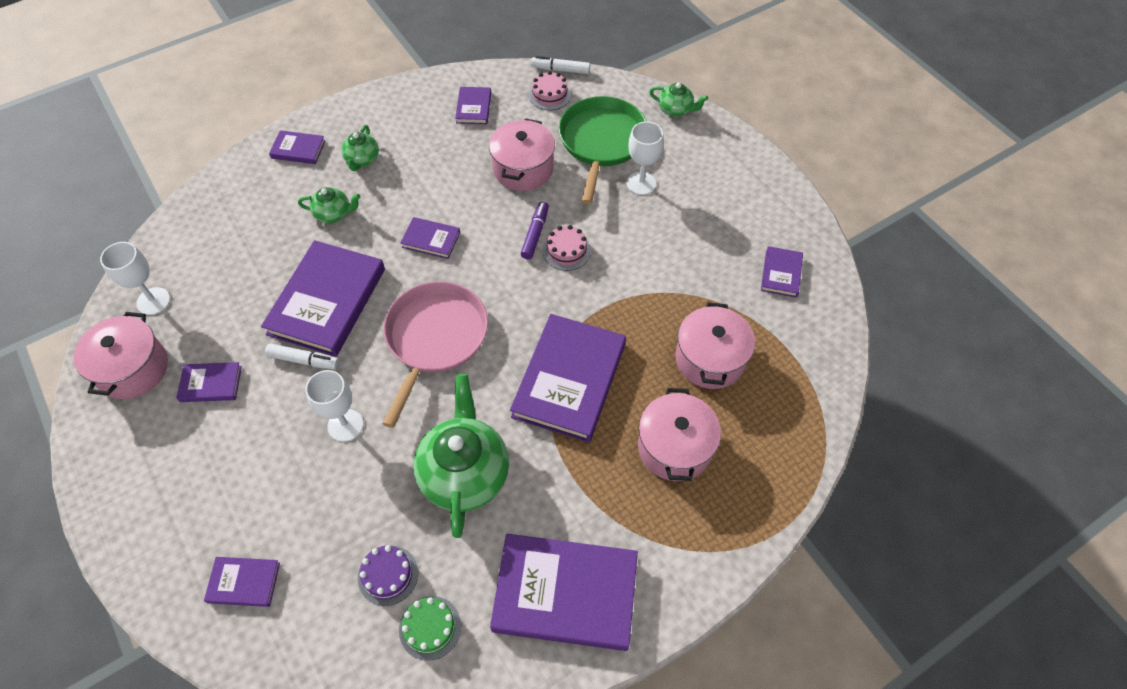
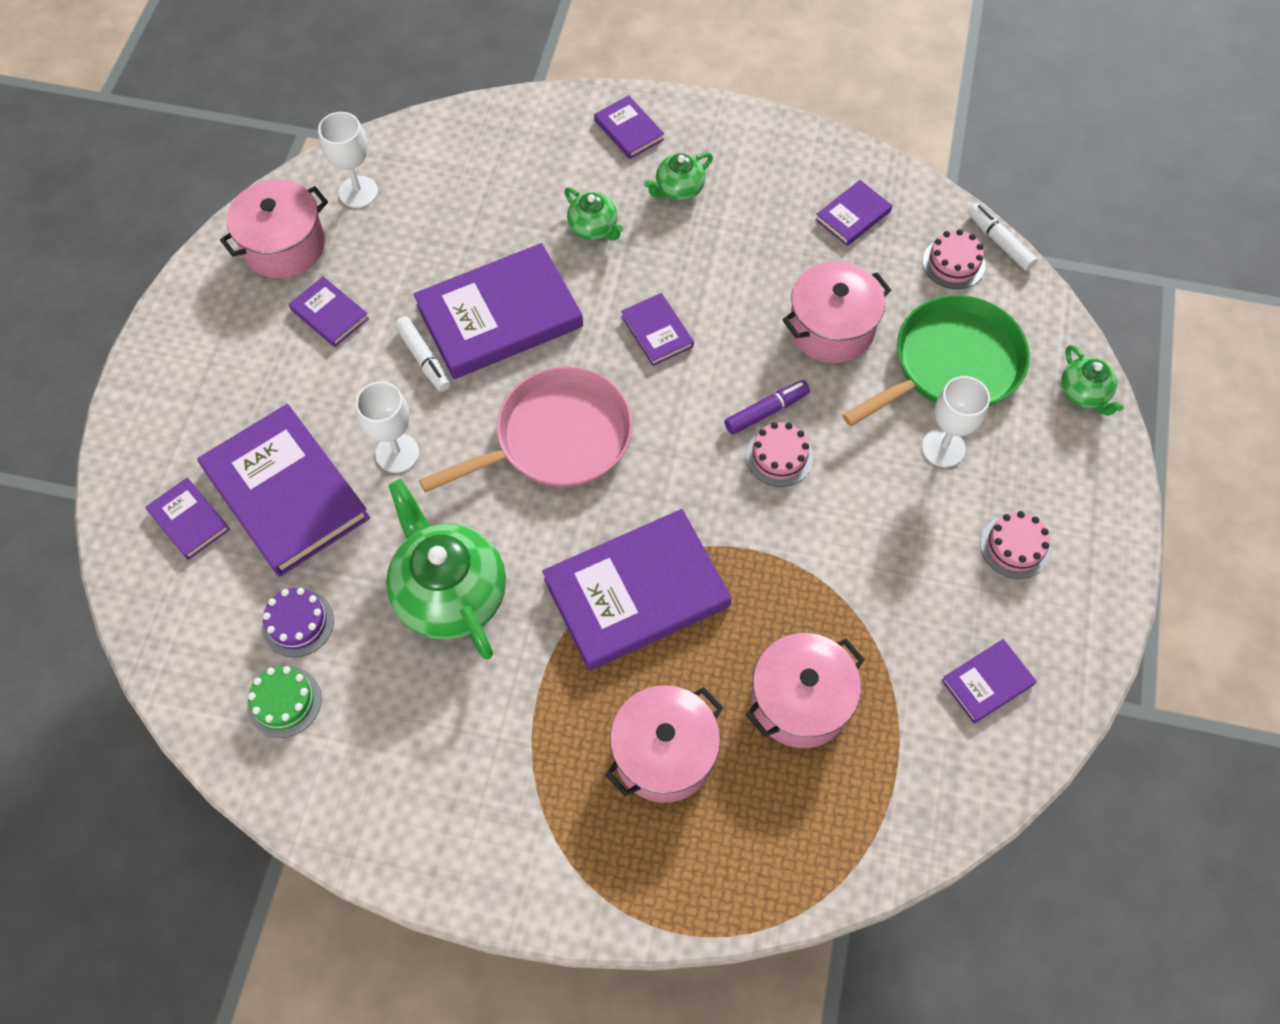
camera: 45 degrees right, 5 degrees up
(465, 473) = (450, 593): green teapot -> green teapot turned 75 degrees counterclockwise
(565, 593) = (420, 786): purple book -> purple book (286, 493)
(723, 202) = (1015, 546): none -> pink cake

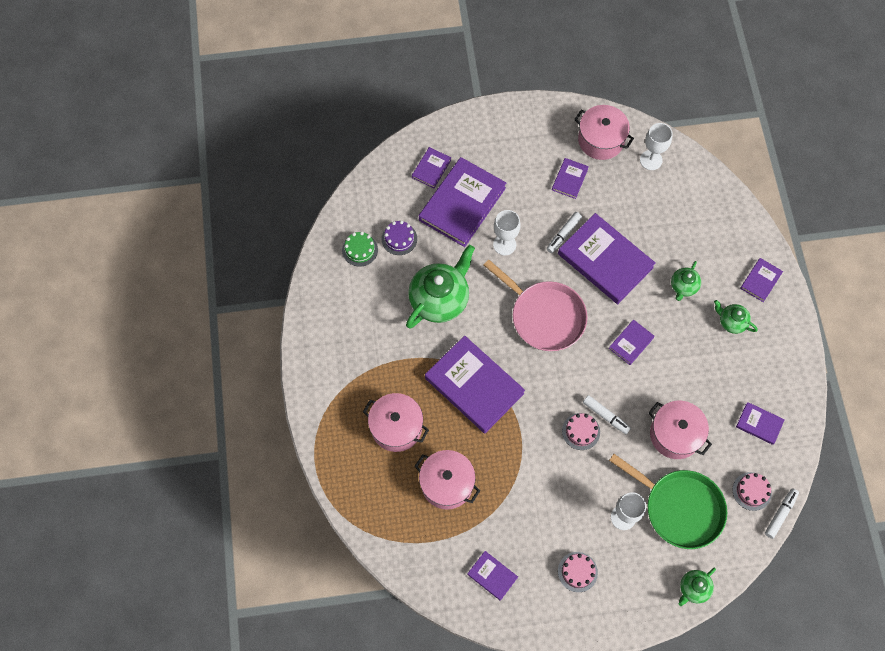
camera: 70 degrees right, 5 degrees up
(766, 411) = (606, 416): purple marker -> white marker

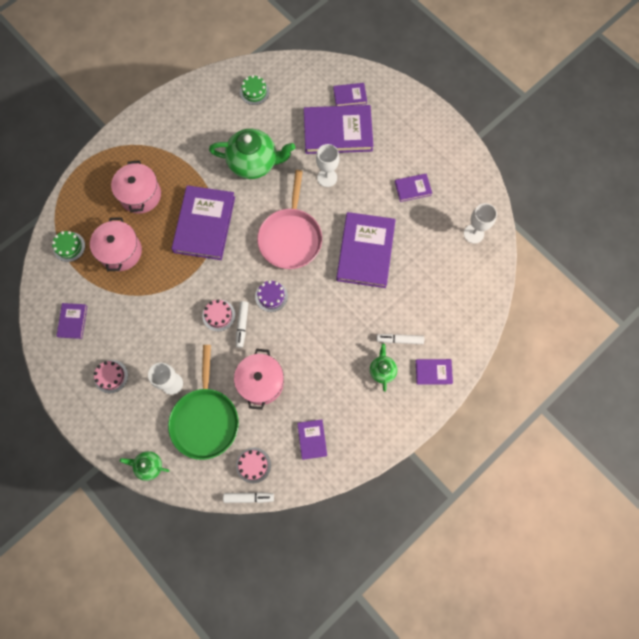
camera: 55 degrees right, 5 degrees up
(399, 239) = (281, 110): purple cake -> purple cake (271, 296)
(405, 532) = (69, 247): none -> green cake
(563, 234) = (364, 211): white marker -> white marker (399, 340)
(601, 140) = (462, 190): pink pot -> none
(631, 343) = (312, 308): purple book -> none
(683, 287) = (385, 318): green teapot -> none

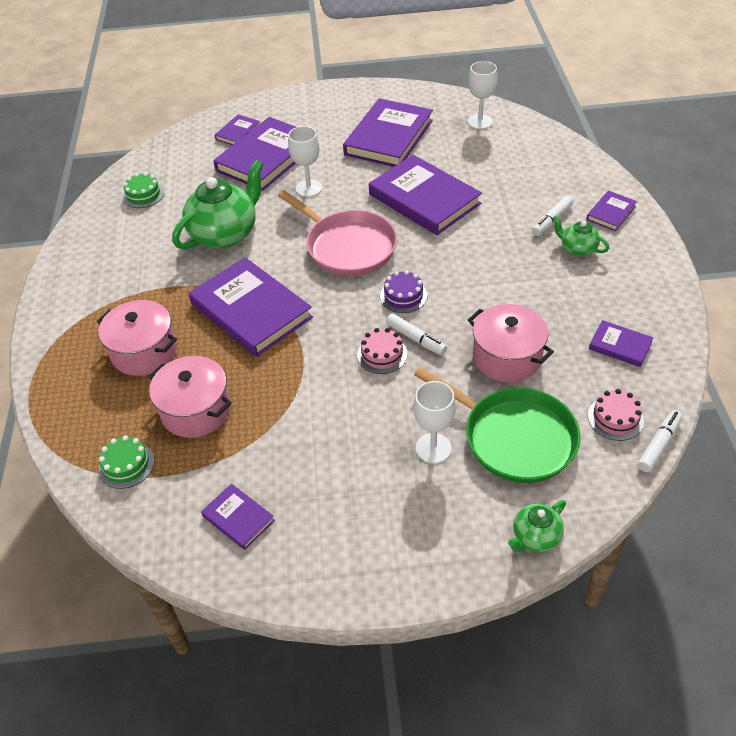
camera: 50 degrees left, 25 degrees down
(111, 376) = (363, 514): pink cake -> none
(413, 188) = (389, 137): purple book -> purple book, size x2.11

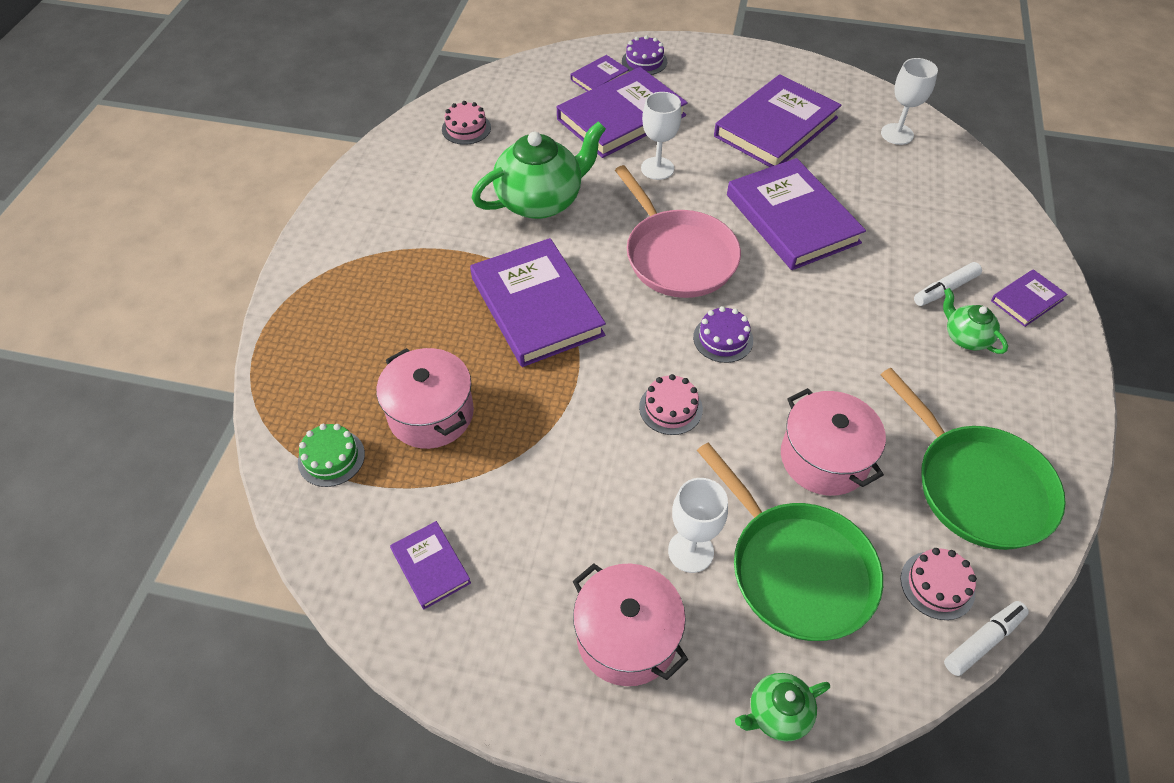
camera: 15 degrees right, 5 degrees up
(143, 195) = (466, 128): green cake -> pink cake
(144, 351) = (399, 323): pink pot -> pink pot (626, 637)
(269, 113) = (644, 61): none -> purple cake
(416, 339) = (719, 400): white marker -> none
(620, 346) = (977, 486): purple book -> green pan

